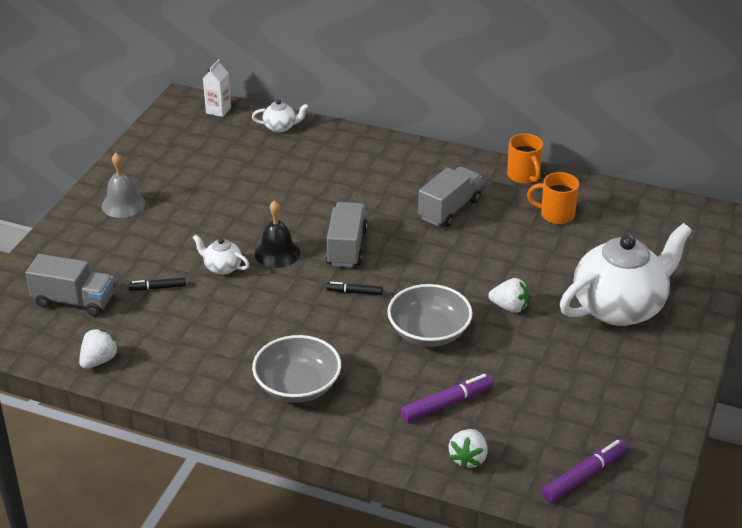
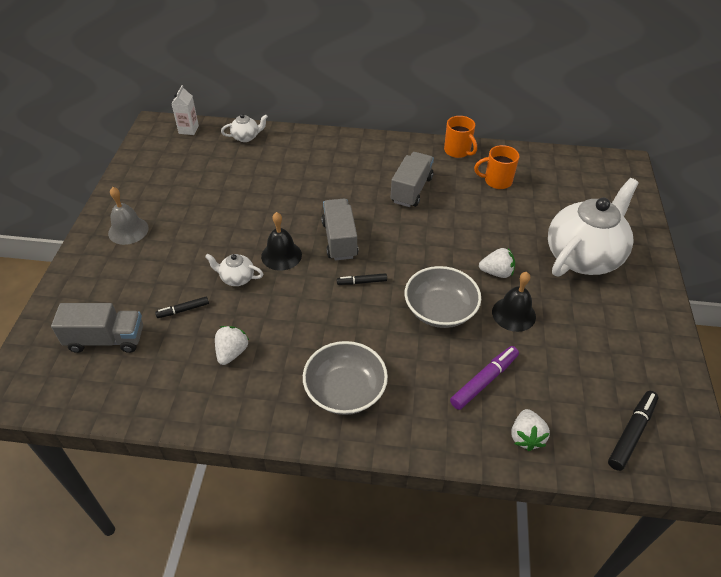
camera: 15 degrees left, 10 degrees up
(99, 360) = (147, 401): white strawberry -> white strawberry (232, 352)
(509, 349) = (513, 314): none -> black bell
(584, 476) = (631, 433): purple marker -> black marker

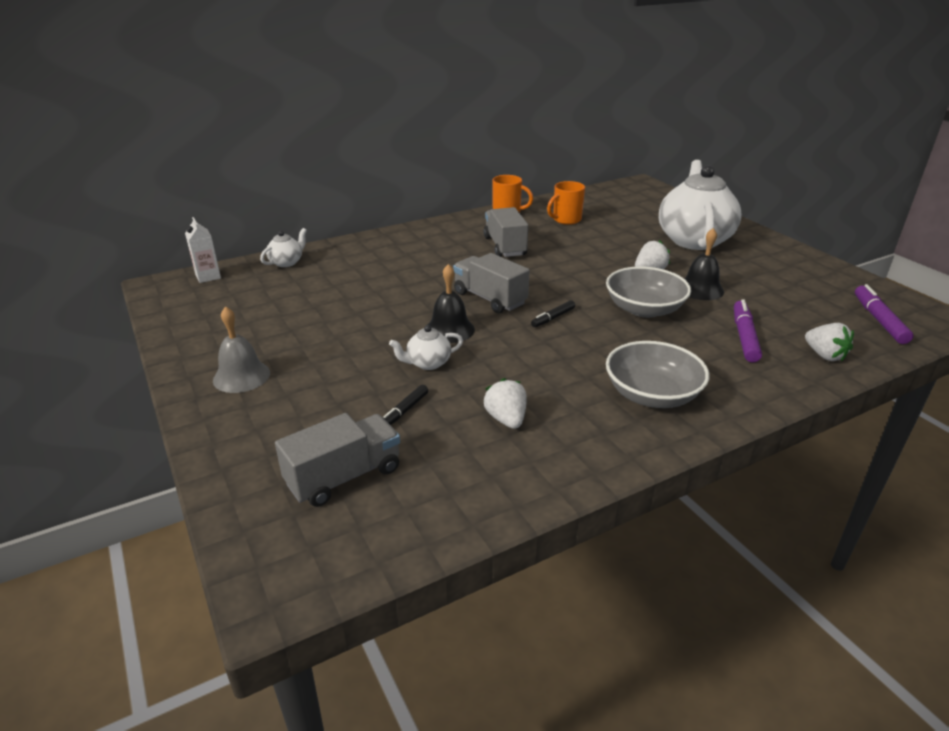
camera: 35 degrees left, 15 degrees down
(631, 433) = (879, 320): black marker -> purple marker

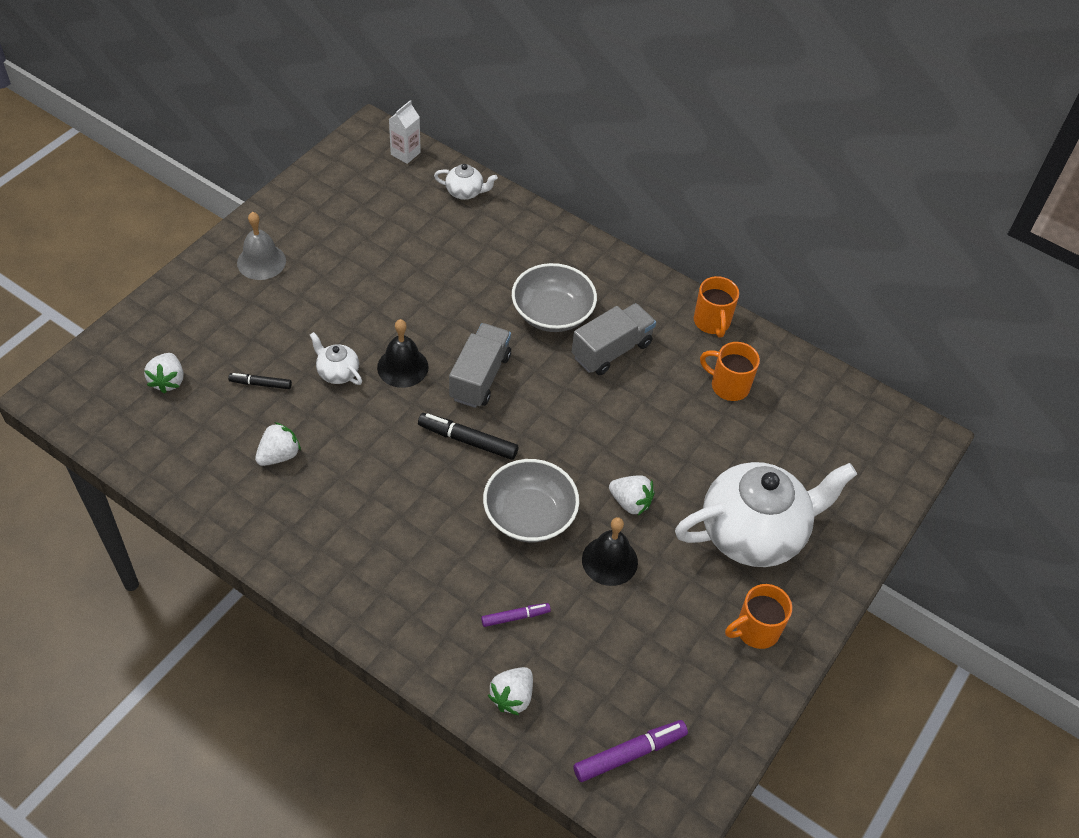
camera: 60 degrees right, 20 degrees up
(344, 476) = (168, 381): grey truck -> white strawberry
(553, 318) = (468, 441): black marker -> black marker, size x1.64
(652, 395) = (363, 553): grey bowl -> grey bowl (552, 313)
(744, 337) = (515, 617): purple marker -> purple marker, size x0.61
(774, 256) = (756, 630): none -> orange mug

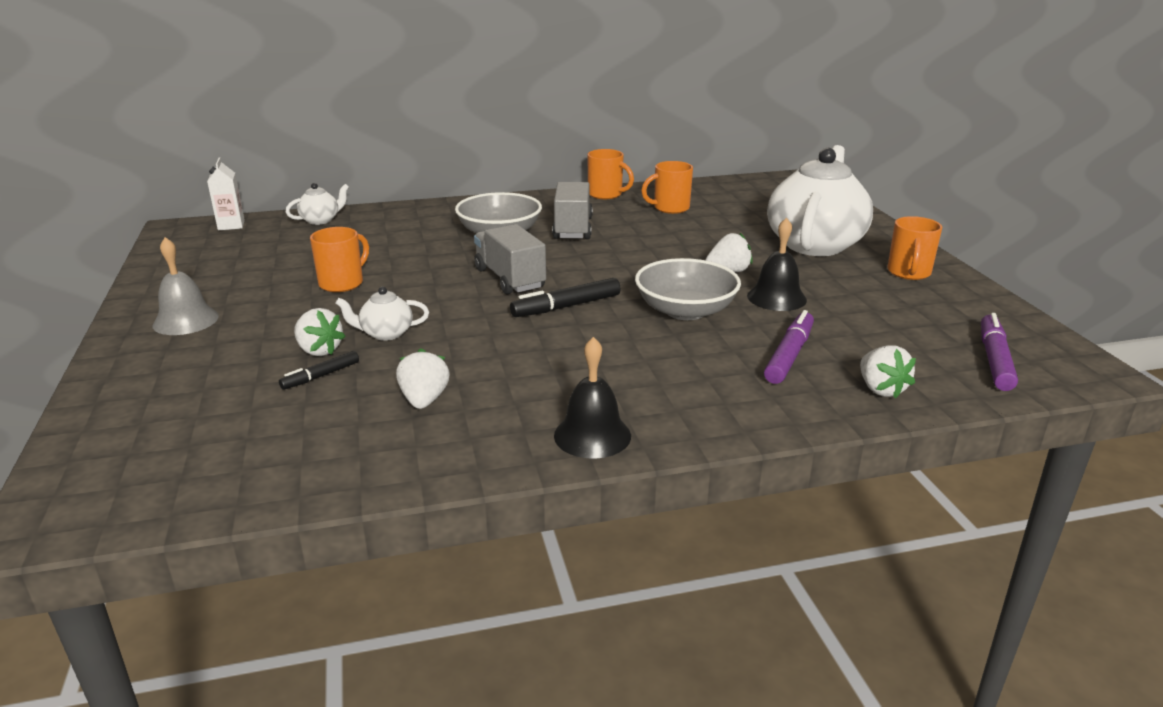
camera: 45 degrees left, 25 degrees down
(168, 381) = (206, 428): white strawberry -> white strawberry (319, 350)
(381, 292) = (342, 283): none -> orange mug
(402, 367) = (438, 304): black bell -> black bell (592, 435)
(515, 617) = (789, 355): purple marker -> purple marker, size x1.64

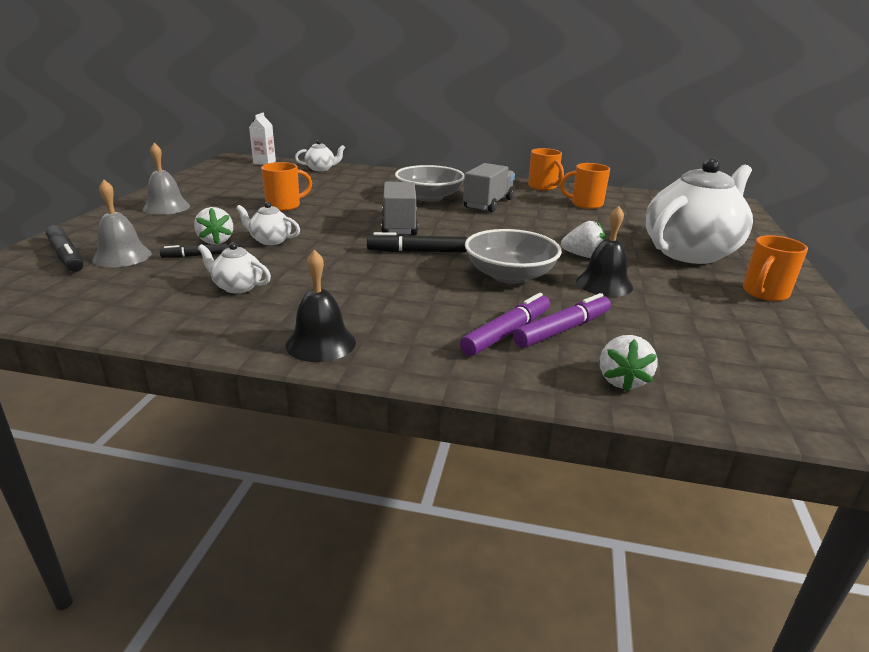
camera: 25 degrees right, 0 degrees up
(147, 421) = (66, 256): none -> black marker
(225, 401) = (122, 256): none -> grey bell
(424, 400) = (237, 287): white strawberry -> white teapot
(994, 360) = (782, 389): purple marker -> purple marker (507, 333)

